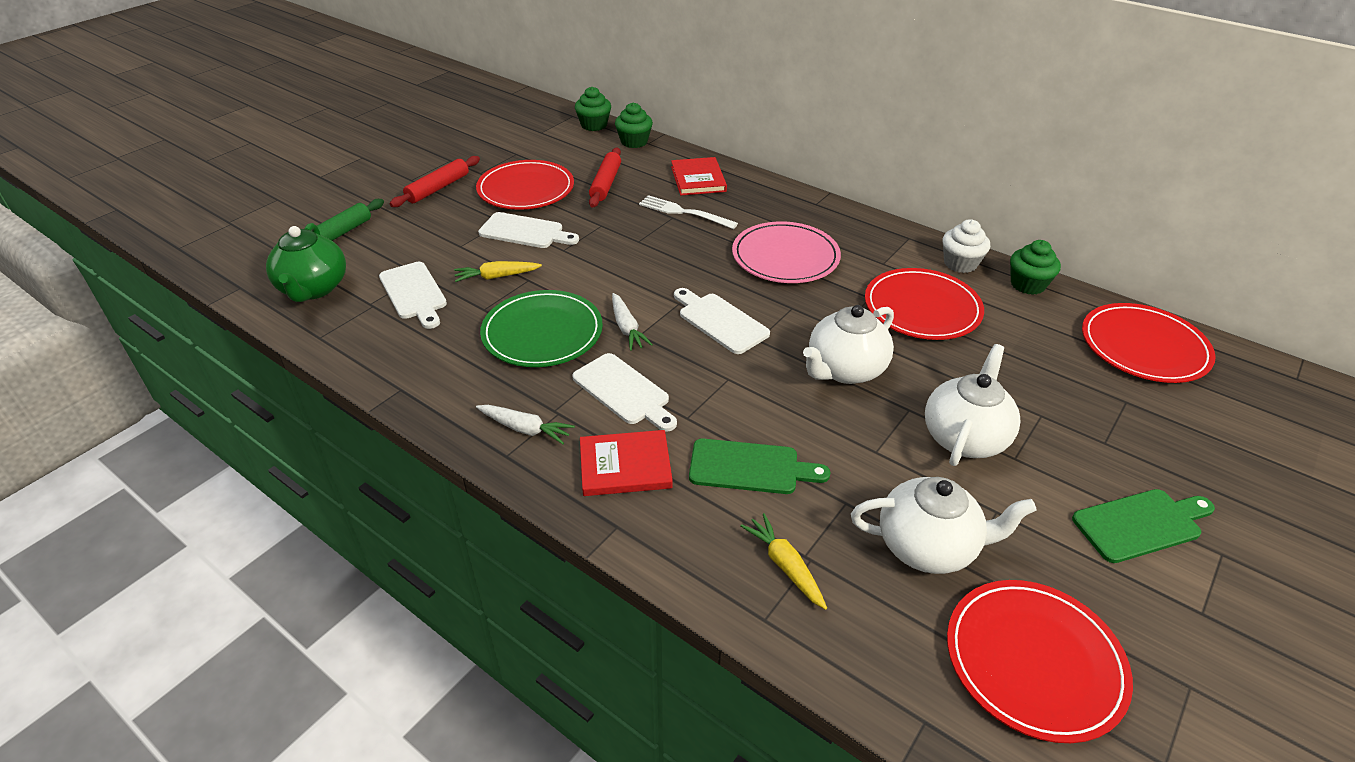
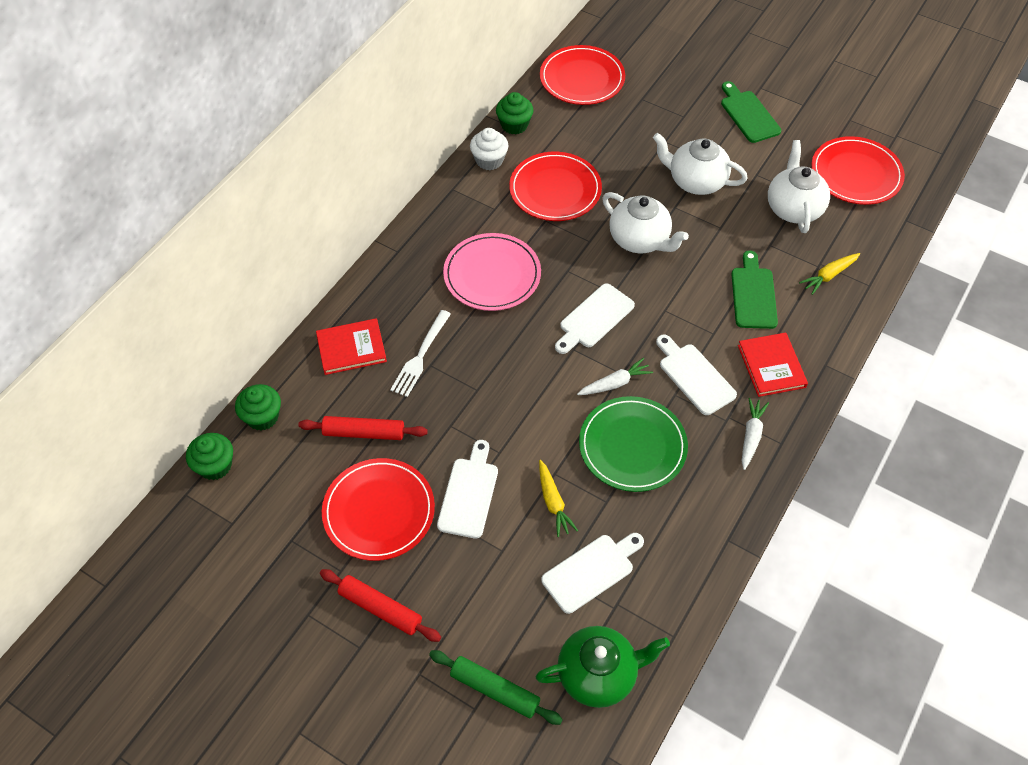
camera: 95 degrees left, 15 degrees up
(623, 391) = (694, 376): white cutting board -> white cutting board turned 75 degrees counterclockwise

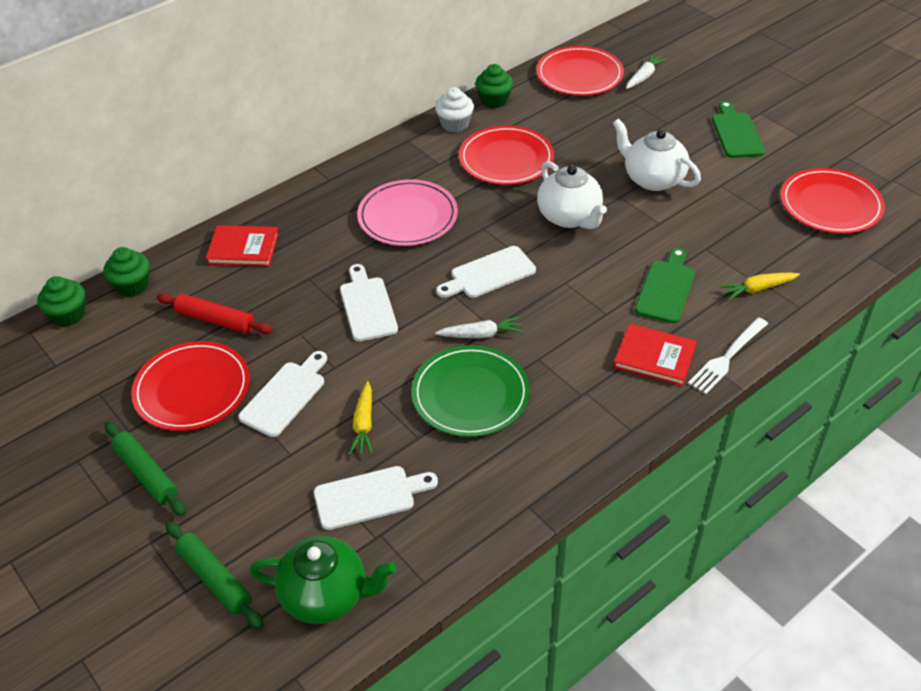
camera: 20 degrees right, 10 degrees down
(380, 609) = (146, 474): red rolling pin -> green rolling pin
(420, 356) = (303, 269): white fork -> white fork (727, 358)
(694, 376) = (567, 347): white cutting board -> white cutting board (367, 306)
(751, 436) = (601, 415): white carrot -> white carrot (644, 77)
(771, 366) = (654, 357): red book -> red book turned 75 degrees counterclockwise
(793, 208) = (746, 222): white teapot -> none

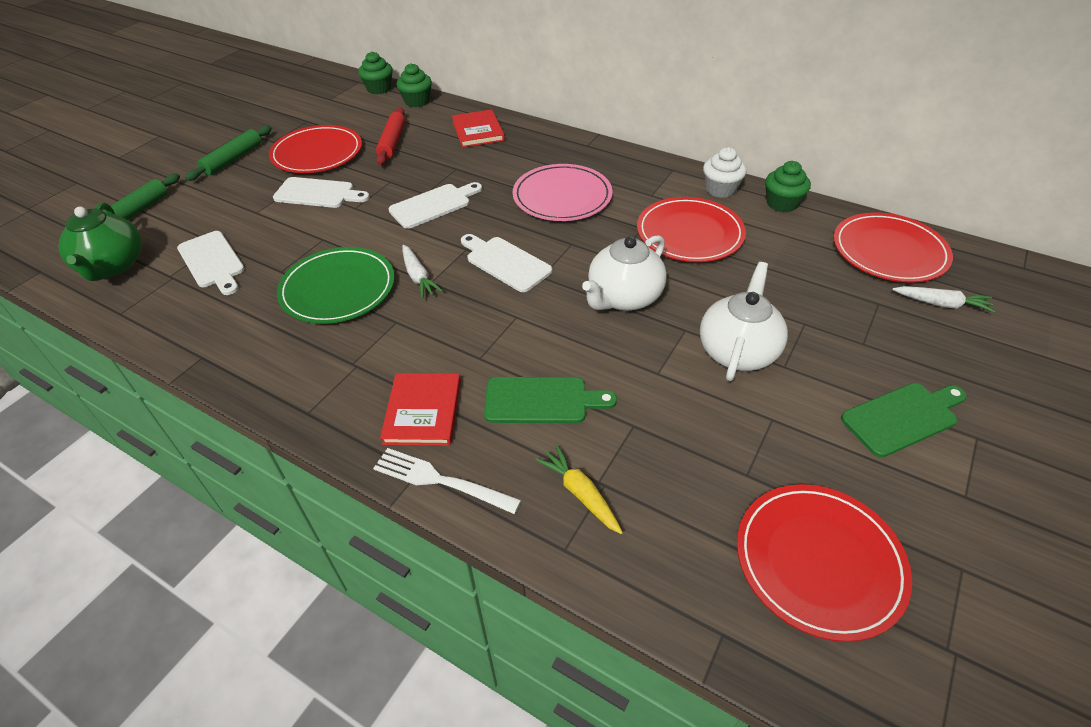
camera: 70 degrees right, 0 degrees up
(364, 424) = (292, 239): yellow carrot -> none

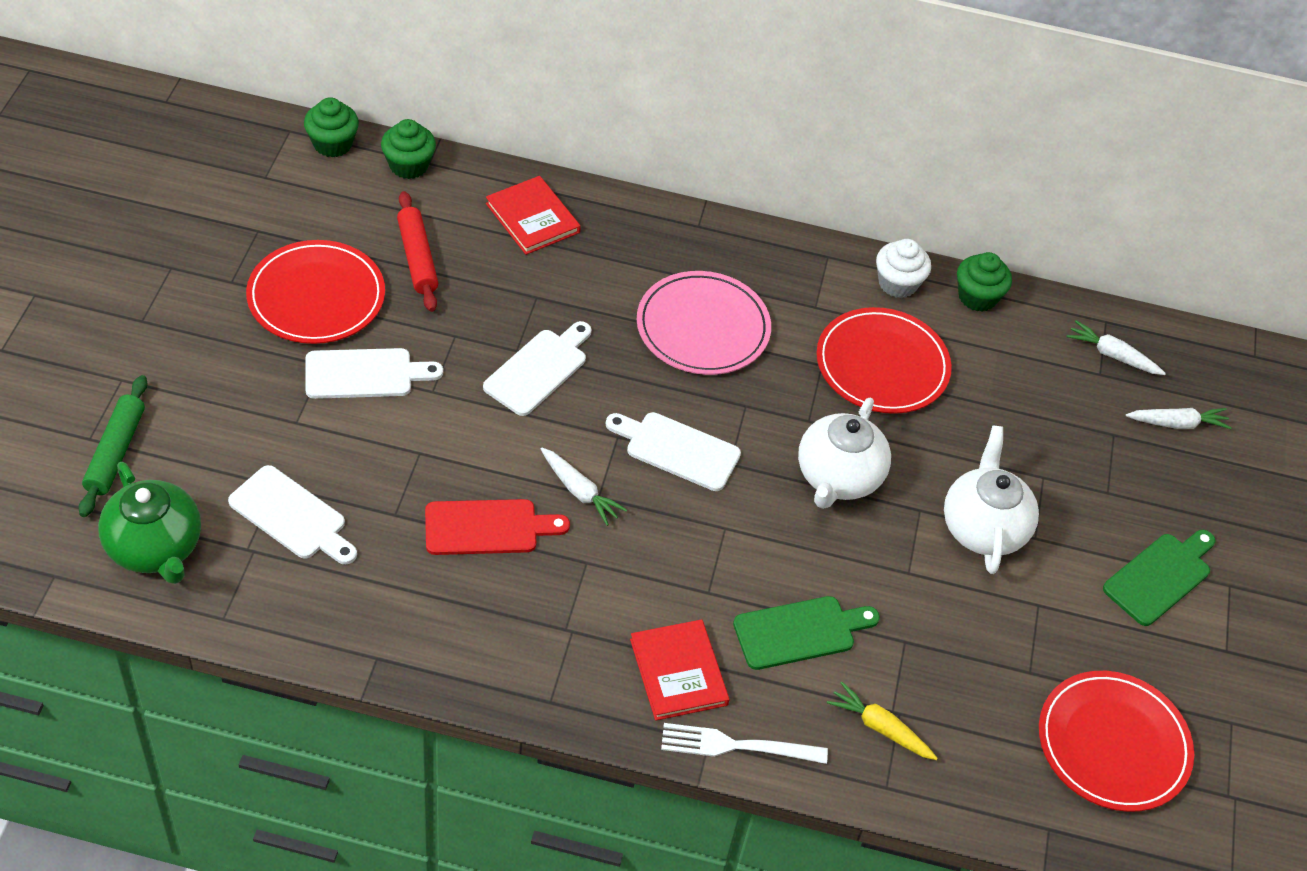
camera: 25 degrees left, 5 degrees up
(233, 159) = (192, 327): green rolling pin -> none
(338, 289) = (487, 528): green plate -> red cutting board
(889, 251) = (1112, 355): red plate -> white carrot

